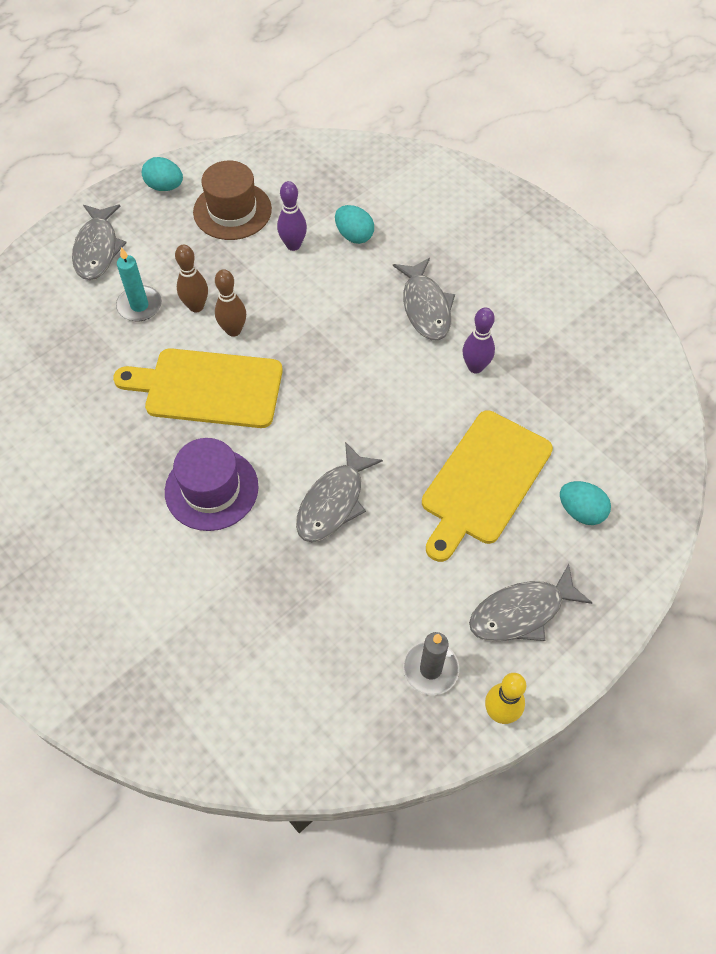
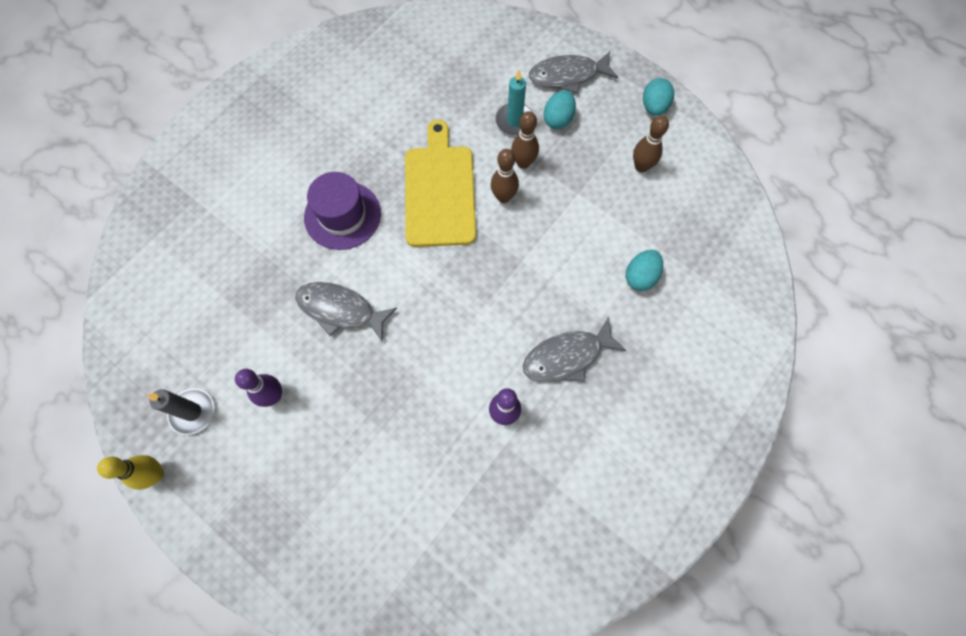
camera: 80 degrees right, 10 degrees up
(232, 211) = (641, 166): brown hat -> brown bowling pin
(293, 245) = (613, 225): purple bowling pin -> purple bowling pin (273, 396)
(483, 481) = (376, 436): yellow cutting board -> none
(521, 612) = (247, 484): grey fish -> none
(581, 511) = (353, 533): turquoise egg -> turquoise egg (558, 119)

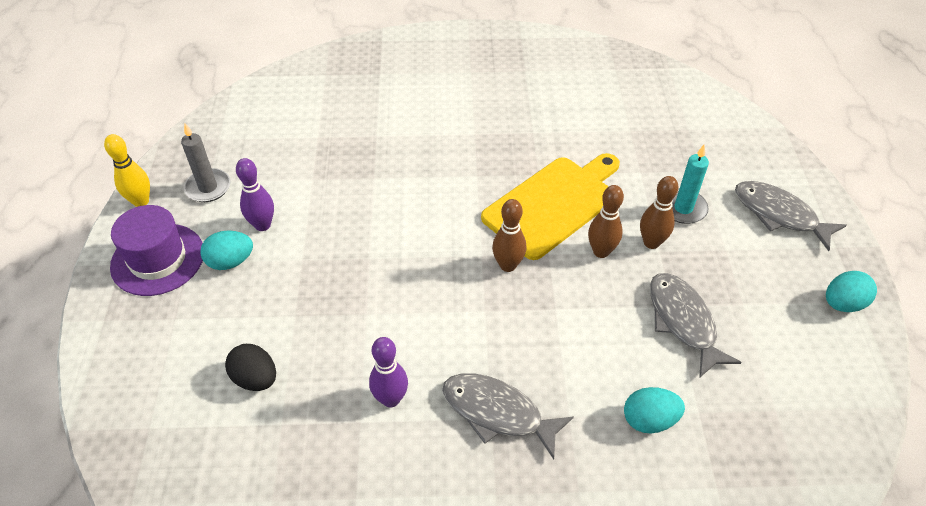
camera: 50 degrees right, 20 degrees down
(340, 310) = (376, 215): grey fish -> grey fish (683, 321)
(342, 215) = (460, 160): purple hat -> purple hat (158, 259)
(413, 492) = (255, 378): none -> black egg
(558, 119) = (727, 238): turquoise egg -> turquoise egg (230, 261)
(641, 166) = (766, 337): brown bowling pin -> brown bowling pin (508, 265)

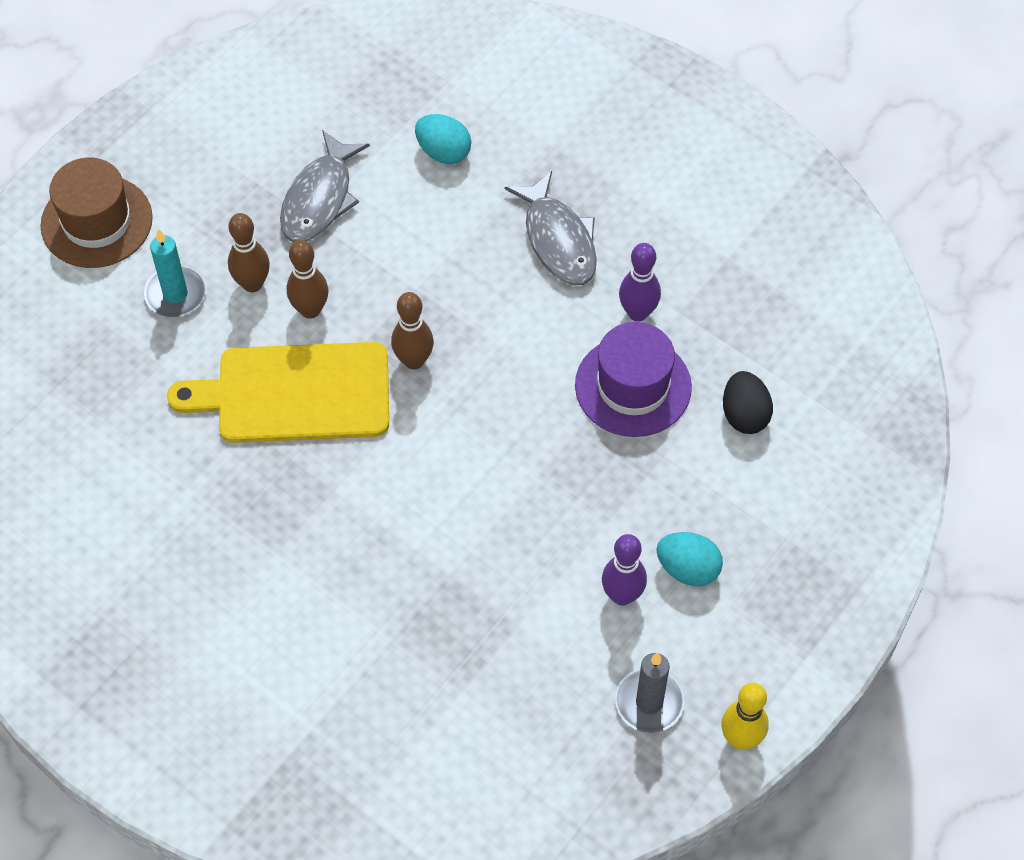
camera: 140 degrees left, 10 degrees up
(158, 259) = (765, 630): purple hat -> purple hat (633, 386)
(779, 214) = (96, 222): grey fish -> brown hat
(842, 303) = (167, 116): turquoise egg -> none

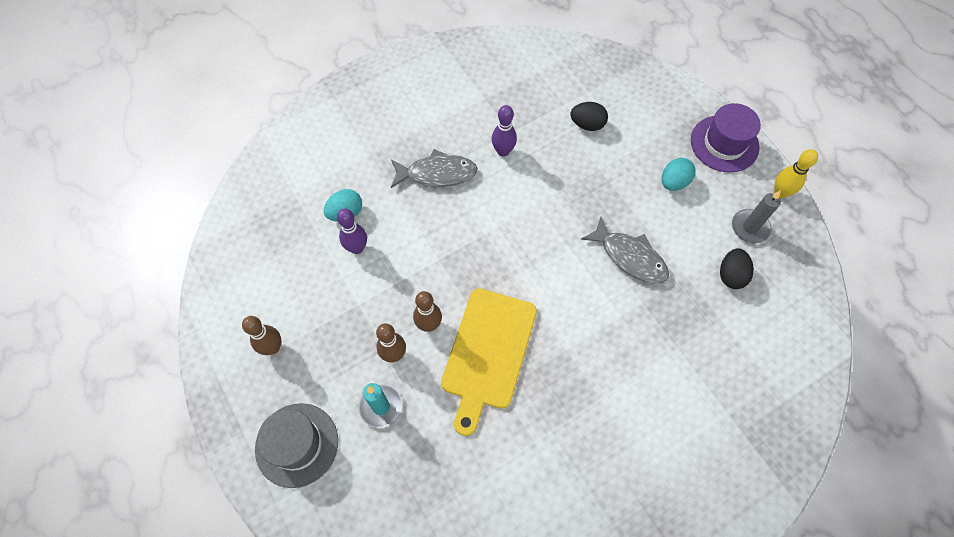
camera: 70 degrees left, 5 degrees up
(96, 222) = (297, 444): brown hat -> grey hat
(319, 199) = (346, 294): grey fish -> grey fish (630, 257)
(414, 360) = (490, 276): brown bowling pin -> brown bowling pin (273, 347)
(547, 690) = (731, 275): none -> black egg
(622, 595) = (681, 219): purple bowling pin -> purple bowling pin (357, 248)
(633, 386) = (550, 169): purple hat -> purple hat (724, 143)

